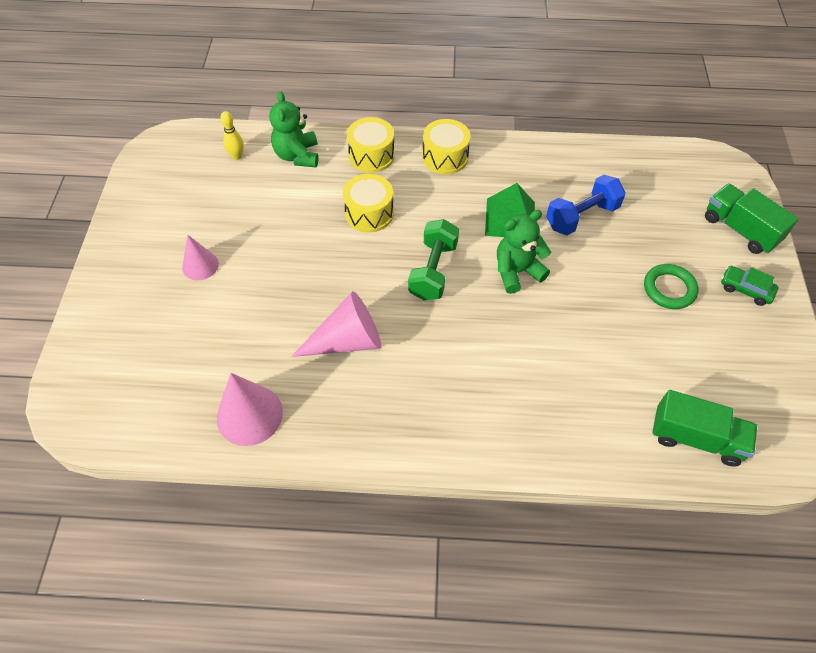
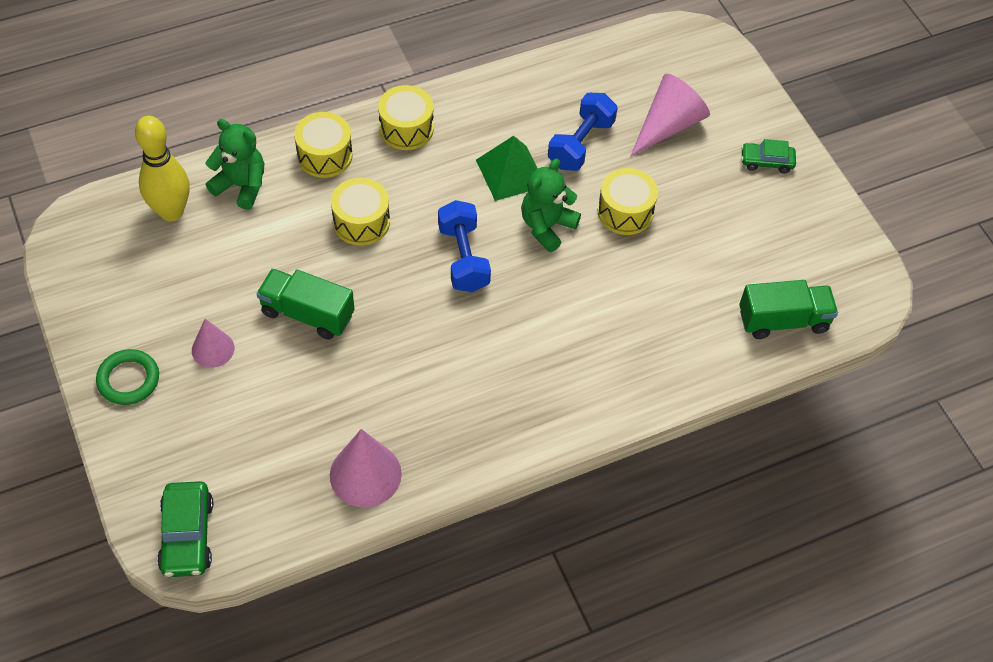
camera: 30 degrees left, 0 degrees up
(85, 403) = (187, 535): none -> green car
(237, 156) = (171, 212): yellow bowling pin -> yellow bowling pin, size x2.02
(297, 156) = (241, 186): green teddy bear -> green teddy bear turned 150 degrees clockwise
(347, 340) = (418, 363): pink cone -> pink cone (668, 125)
(433, 271) = (463, 258): green dumbbell -> blue dumbbell
(592, 284) = (625, 212): none -> yellow drum
(669, 289) = (698, 188): green ring -> green ring (128, 379)
(740, 229) = (736, 101): green truck -> green truck (307, 314)

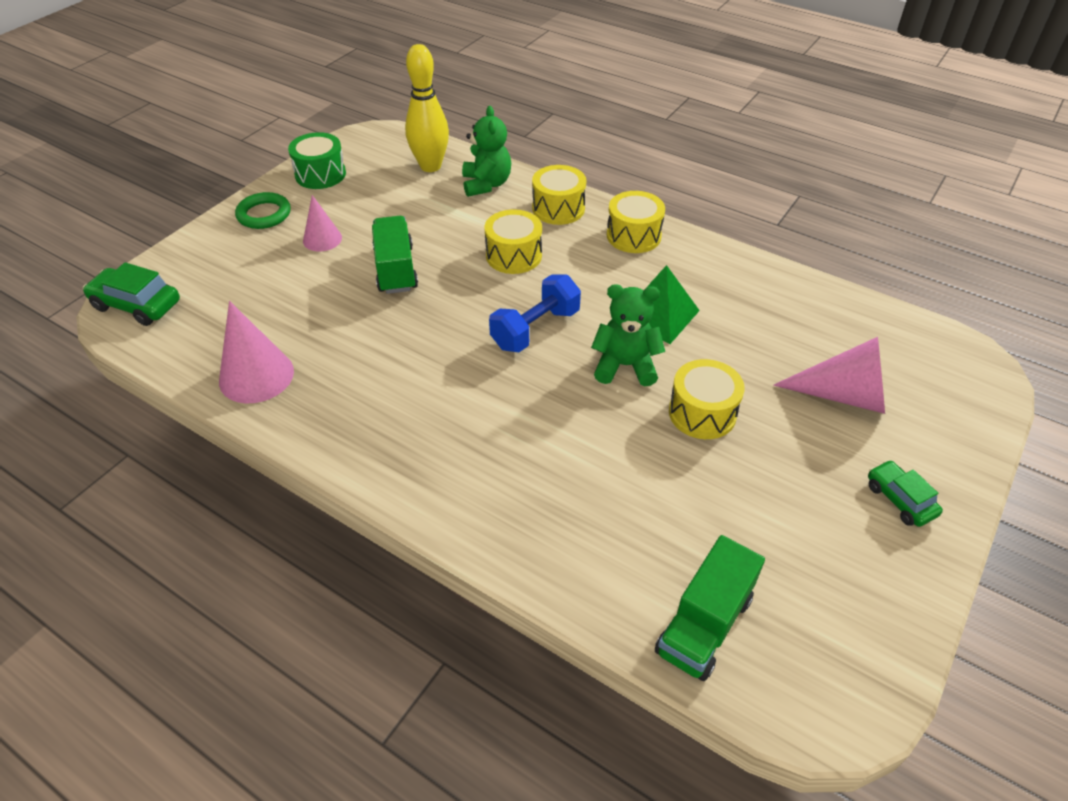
camera: 60 degrees right, 10 degrees down
(100, 305) = (320, 174): none -> green drum
(187, 535) = (136, 305): green car -> green car turned 60 degrees clockwise
(580, 144) = (744, 344): blue dumbbell -> none
(783, 320) = (704, 625): green truck -> green truck turned 75 degrees clockwise

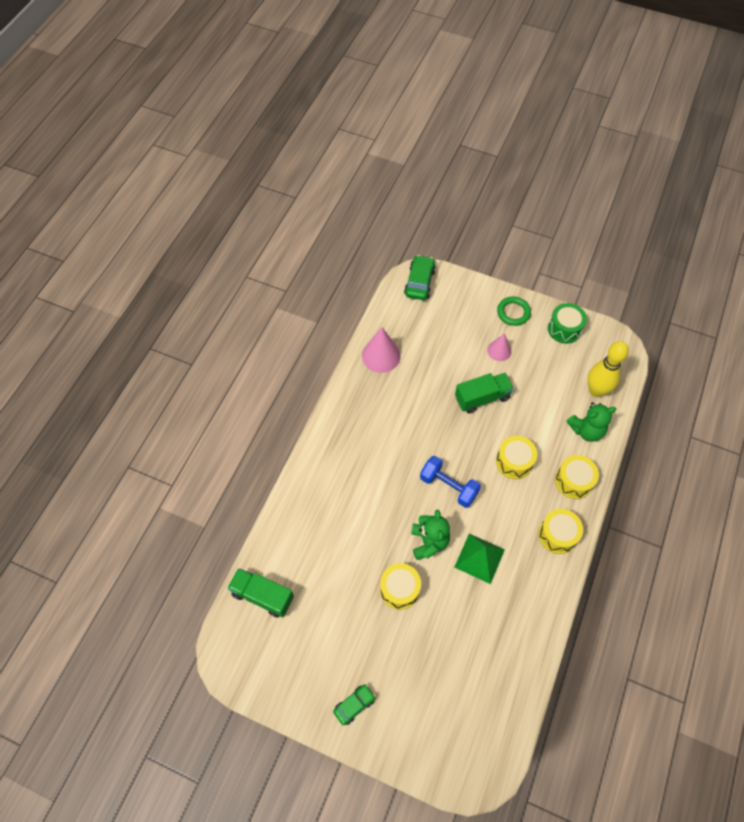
camera: 80 degrees right, 15 degrees up
(844, 395) = (432, 677): pink cone -> none

